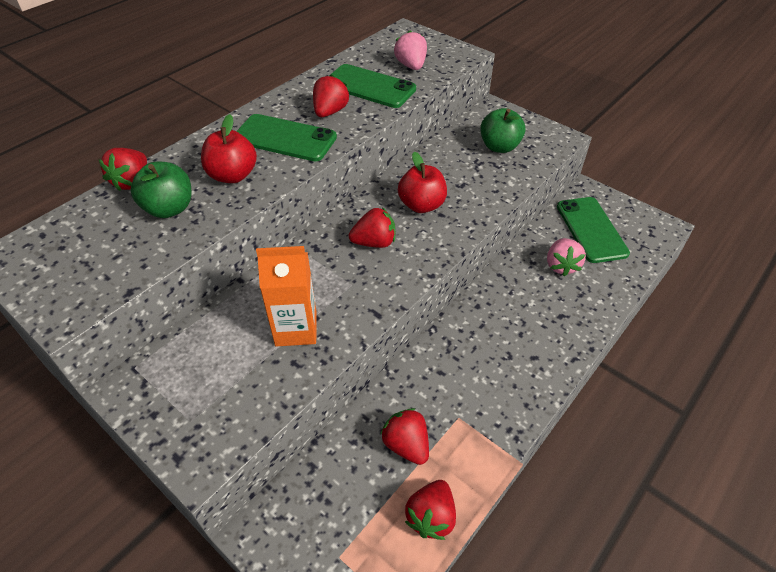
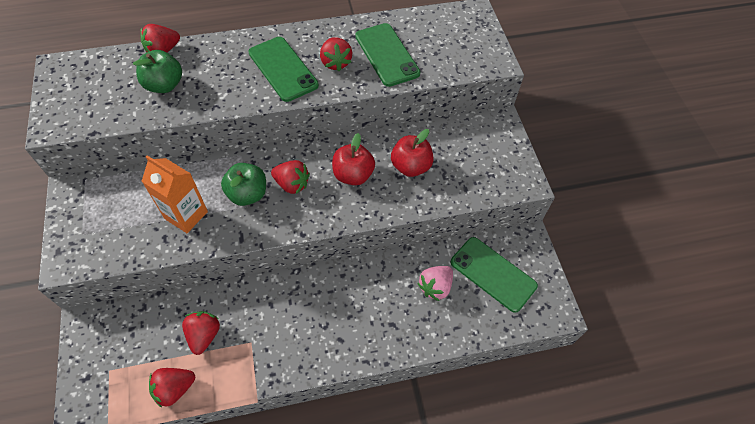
camera: 35 degrees right, 10 degrees up
(233, 175) = (222, 81): red apple -> red apple (411, 166)
(330, 112) = (335, 62): red strawberry -> red strawberry turned 105 degrees clockwise
(411, 66) = (439, 51): pink strawberry -> none
(499, 147) = (465, 160): green apple -> green apple (247, 194)
(591, 229) = (493, 274): green phone -> green phone turned 75 degrees counterclockwise

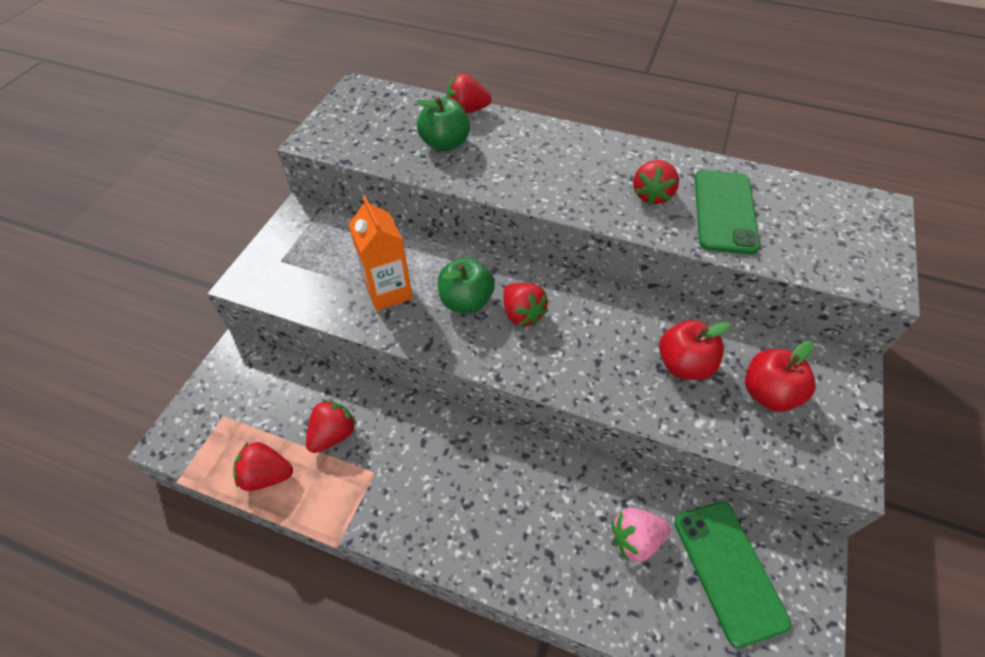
camera: 35 degrees right, 5 degrees down
(283, 69) = (583, 177): green phone -> none
(353, 175) = (602, 339): red apple -> red apple (768, 393)

